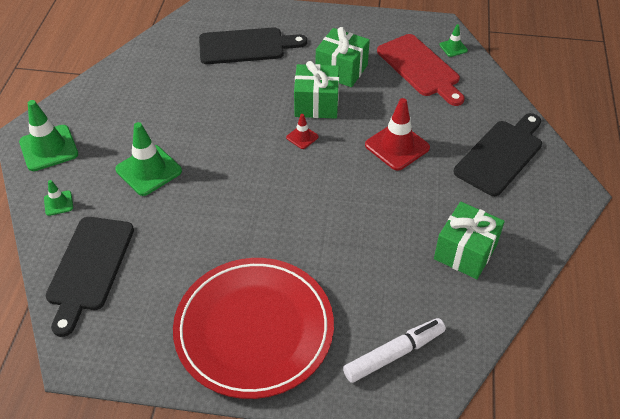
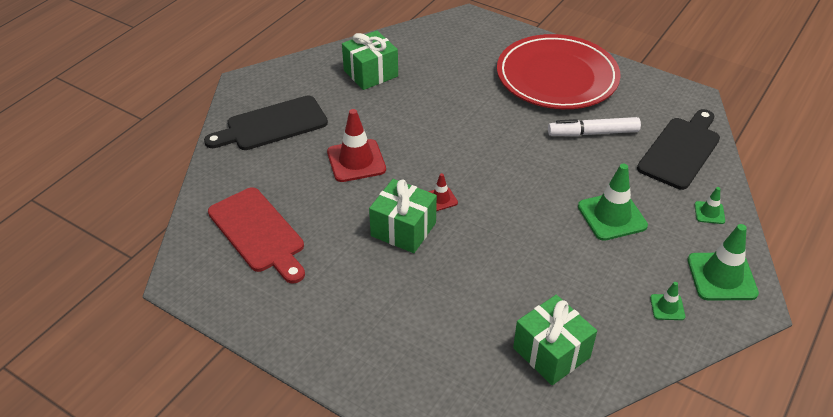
camera: 155 degrees left, 5 degrees down
(246, 46) = (441, 340): black cutting board -> none
(341, 70) = (347, 261): green gift -> green gift (551, 352)
(394, 354) = (467, 40): white marker -> white marker (593, 133)
(420, 68) = (258, 233): red cutting board -> red cutting board turned 150 degrees clockwise
(453, 48) = (197, 245): green traffic cone -> green traffic cone (667, 307)

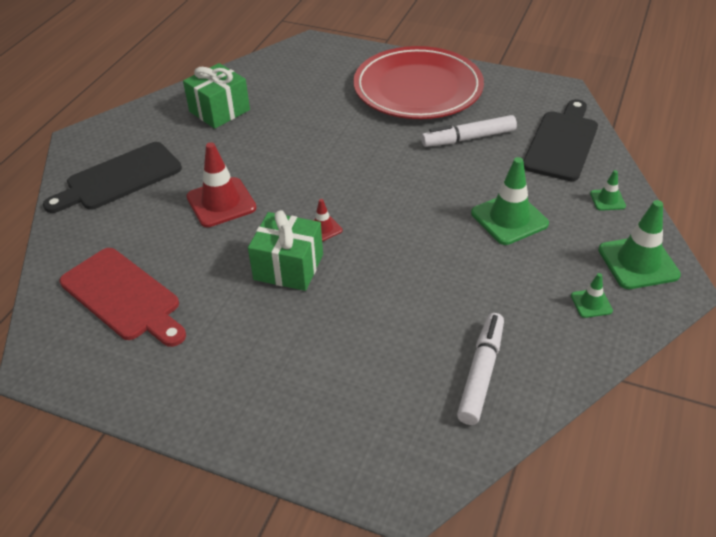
camera: 10 degrees left, 0 degrees up
(551, 352) = (481, 373): green gift -> white marker

